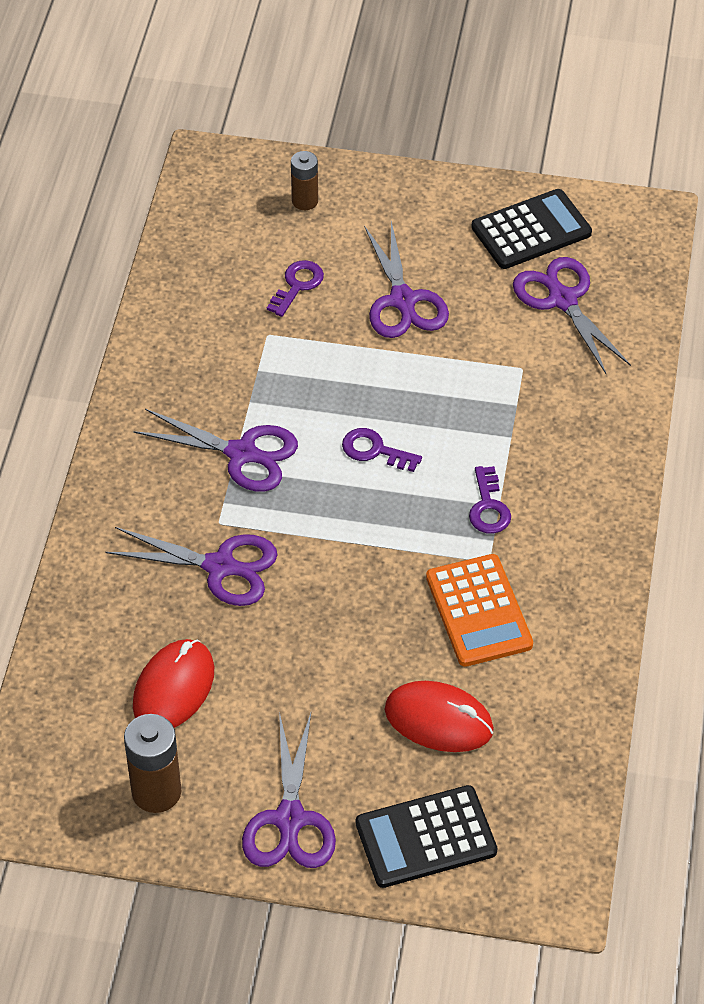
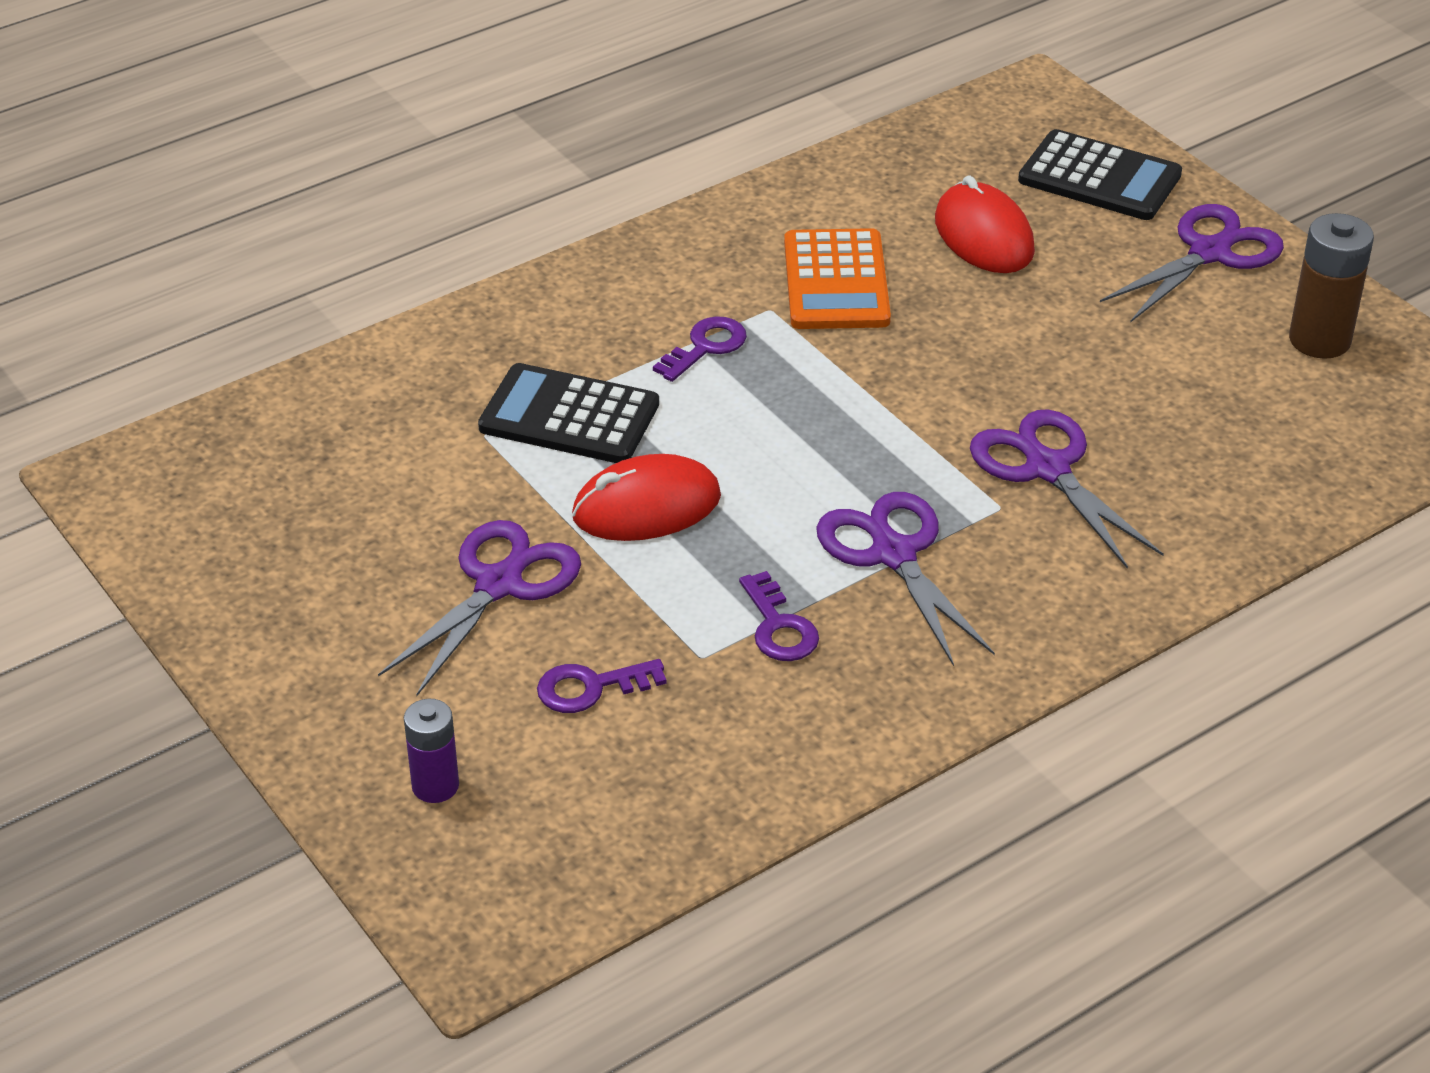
camera: 135 degrees left, 10 degrees down
(174, 688) = (1215, 402): red mouse -> red mouse (646, 507)
(305, 201) = (435, 786): brown battery -> purple battery
(375, 450) = (746, 463): purple key -> purple key (779, 626)
(478, 611) = (836, 281): orange calculator -> orange calculator turned 150 degrees clockwise
(531, 230) = (246, 556): black calculator -> black calculator (569, 416)
(562, 300) = (337, 466): purple scissors -> none

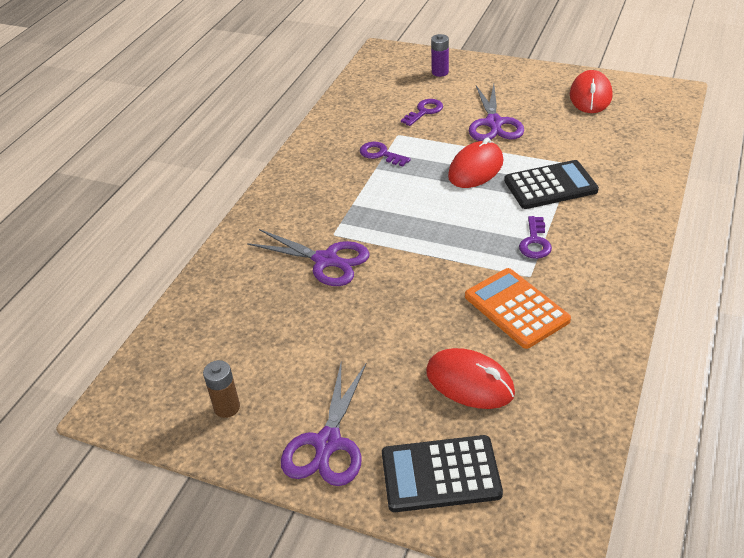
camera: 150 degrees right, 0 degrees up
(251, 549) = (590, 96): none -> red mouse
(893, 554) = (361, 196): purple scissors -> none
(1319, 340) = (227, 407): brown battery -> brown battery, size x0.64

